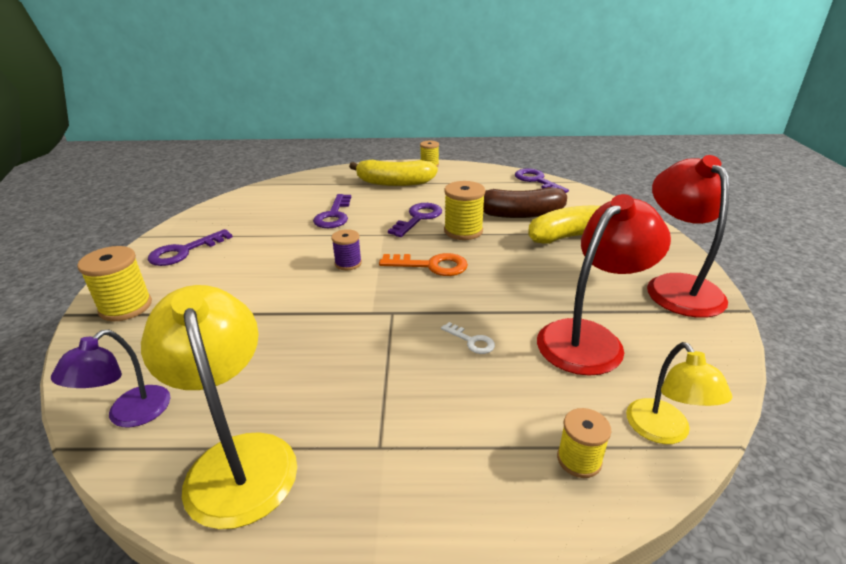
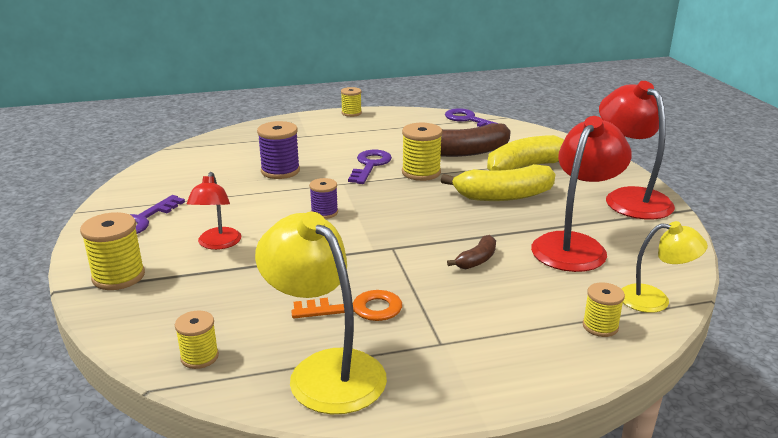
camera: 15 degrees left, 5 degrees down
(129, 415) = (199, 357): purple lamp -> yellow spool
(232, 284) = (217, 244): none -> red lamp
(334, 215) = (280, 171): purple key -> purple spool
(394, 183) = (324, 134): yellow banana -> yellow banana (503, 196)
(431, 266) = (407, 205): orange key -> orange key (357, 309)
(471, 341) = (477, 260): white key -> brown banana
(664, 432) = (654, 300): yellow lamp -> yellow lamp turned 60 degrees counterclockwise

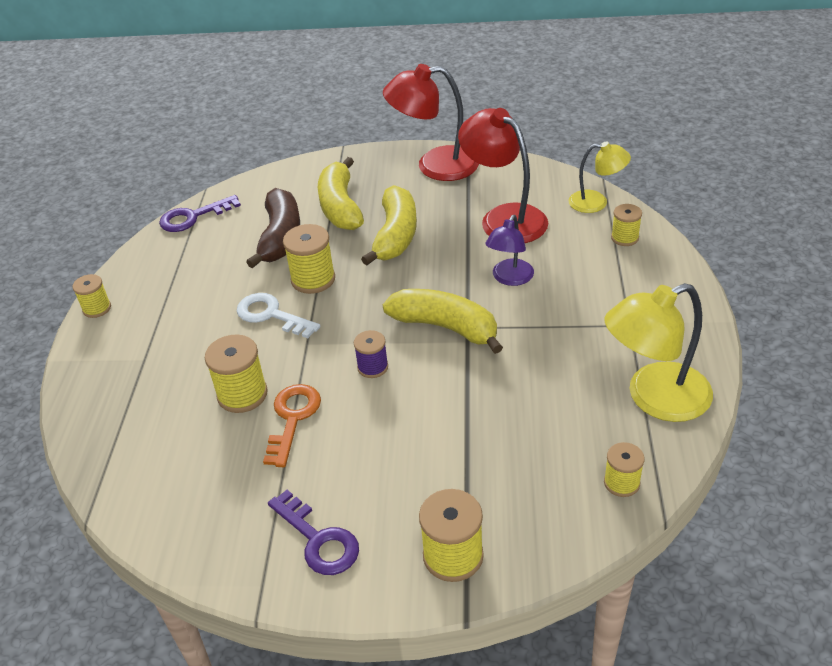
camera: 70 degrees left, 15 degrees up
(217, 244) = (409, 463): red lamp -> none
(280, 171) = (242, 394): purple spool -> yellow spool
(357, 309) = (569, 366): orange key -> orange key (292, 418)
(370, 165) = (271, 315): purple key -> white key
(388, 237) = (445, 327): none -> yellow banana
(477, 260) = (509, 278): brown banana -> purple lamp
(654, 300) = (596, 202): yellow lamp -> yellow lamp turned 75 degrees clockwise

